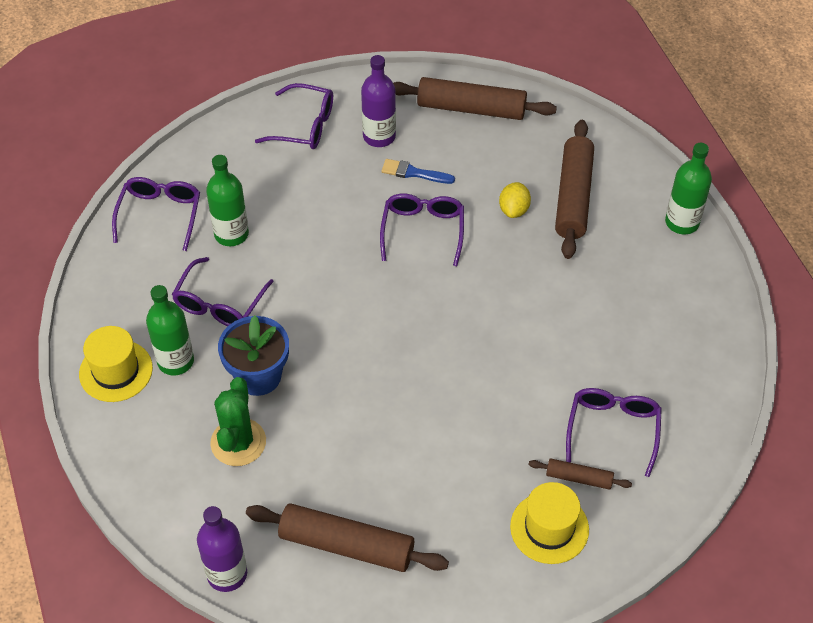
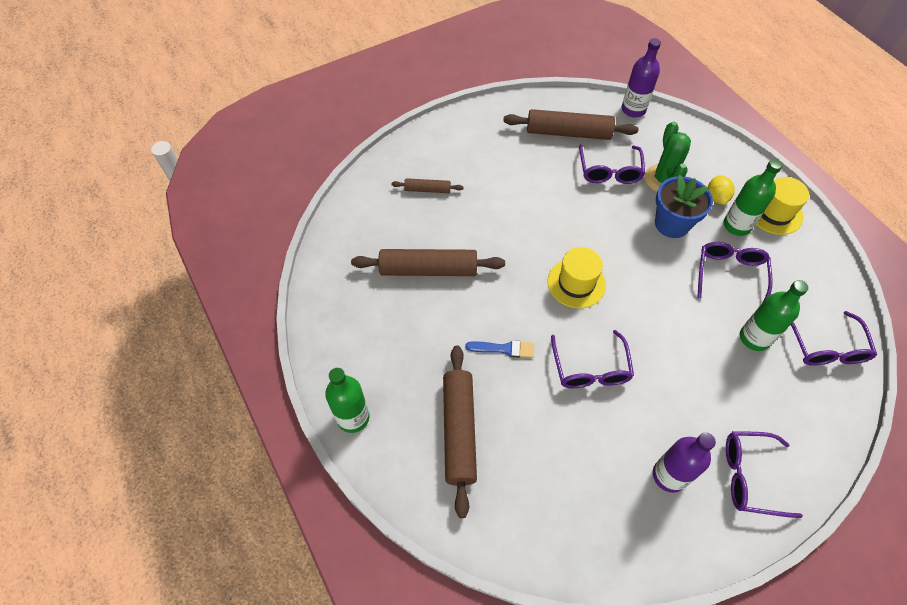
camera: 170 degrees right, 5 degrees up
(414, 173) = (619, 433): blue brush -> blue brush (504, 349)
(471, 108) = (585, 534): brown rolling pin -> brown rolling pin (428, 269)
(514, 209) = (513, 406): yellow lemon -> yellow lemon (716, 198)
(549, 528) = (443, 158): yellow hat -> yellow hat (576, 283)
(613, 429) = (406, 224): purple glasses -> purple glasses (609, 171)

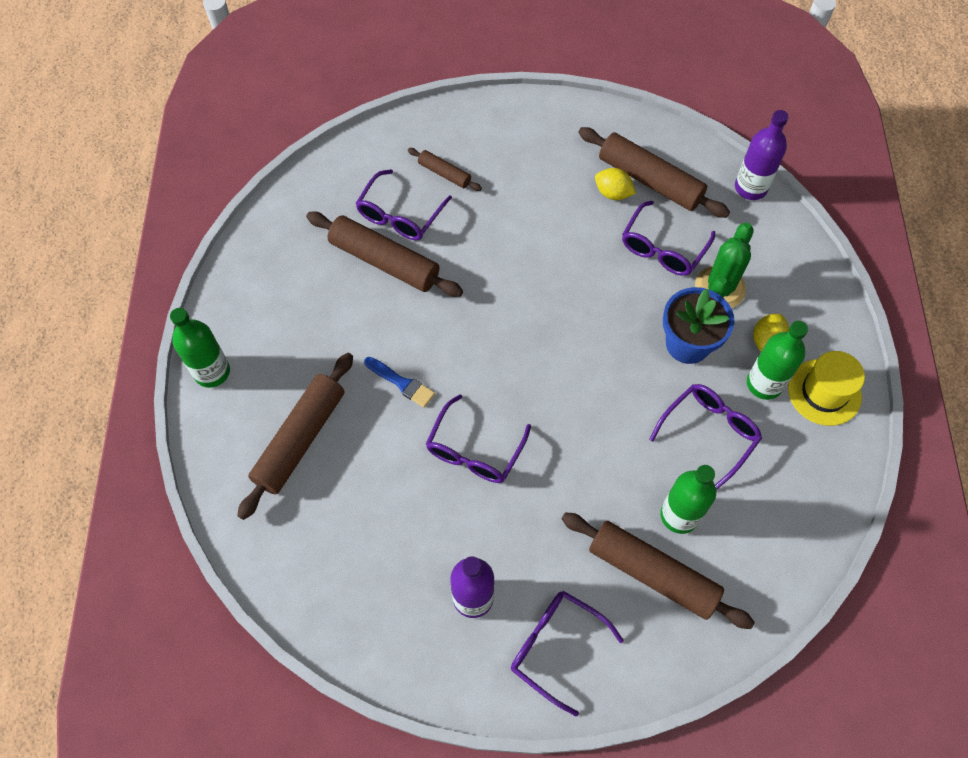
camera: 30 degrees right, 5 degrees up
(551, 151) = (613, 193): none -> yellow lemon
(576, 283) = (528, 354): yellow hat -> none
(769, 386) = (653, 573): none -> brown rolling pin
(826, 348) = (754, 570): purple glasses -> purple glasses (400, 215)

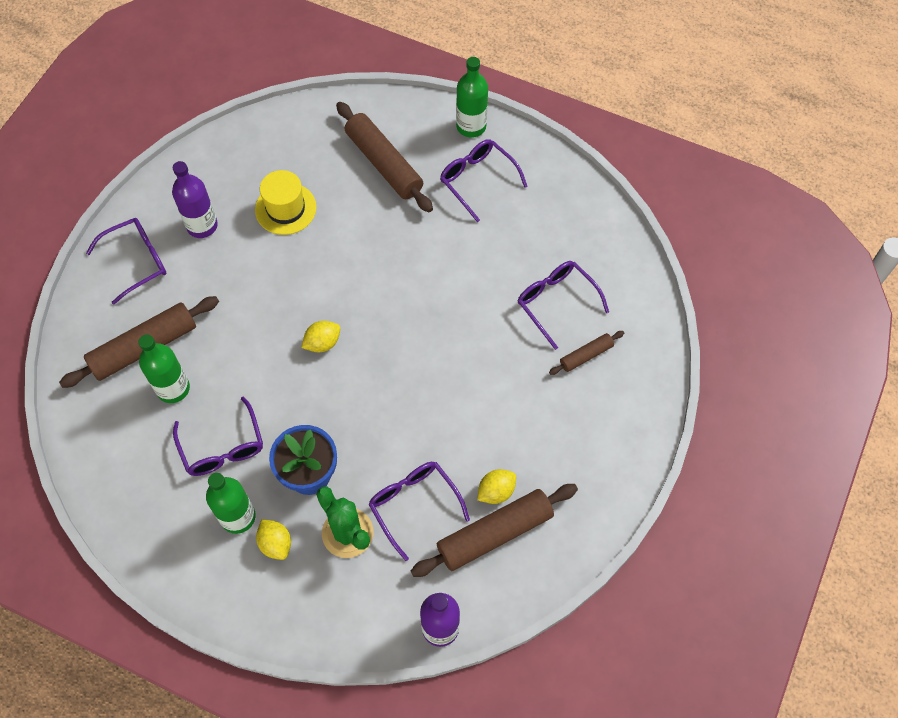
camera: 115 degrees right, 0 degrees up
(385, 261) = (513, 273): brown rolling pin -> none
(401, 383) = (393, 244): blue brush -> none
(474, 450) = (309, 271): purple glasses -> purple glasses (477, 180)
(550, 396) = (322, 343): none -> yellow lemon
(824, 392) = (201, 564): yellow hat -> yellow hat (285, 208)

